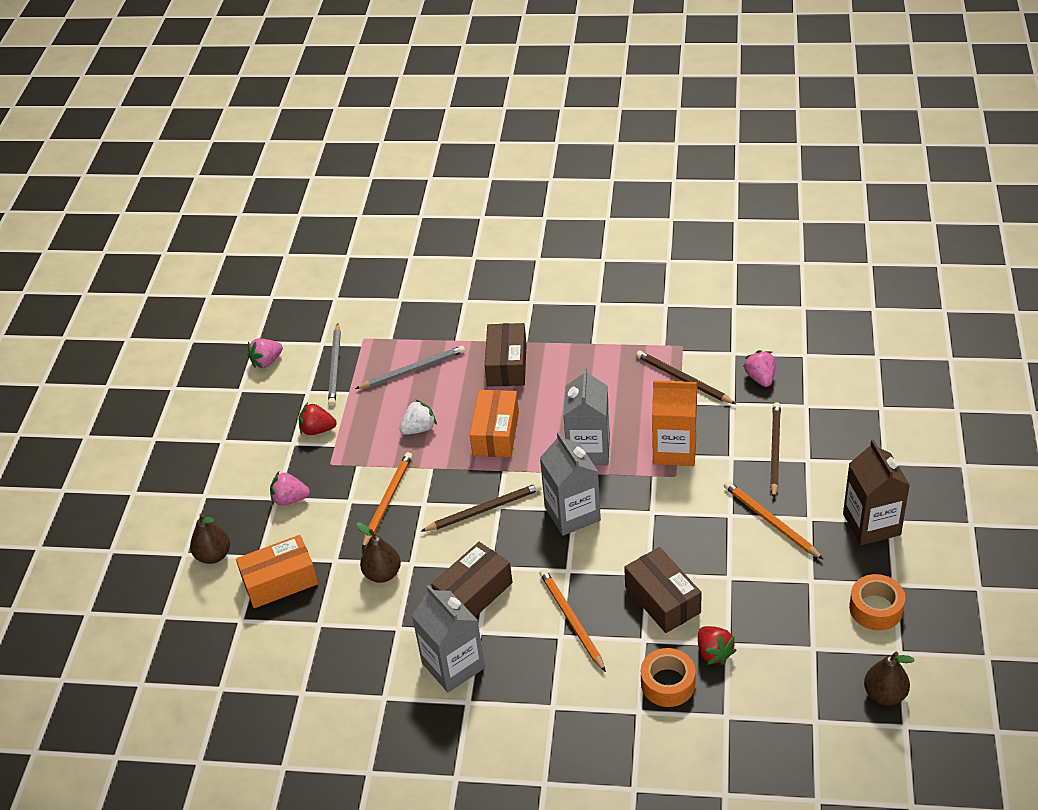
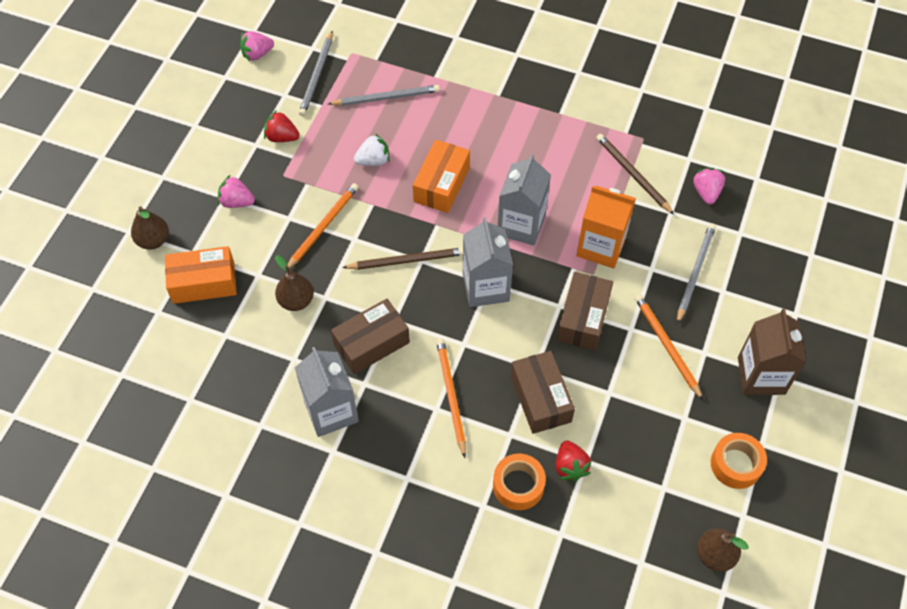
camera: 10 degrees right, 15 degrees up
(507, 365) = (473, 115): brown box -> brown box (583, 318)
(775, 450) = (695, 272): brown pencil -> grey pencil

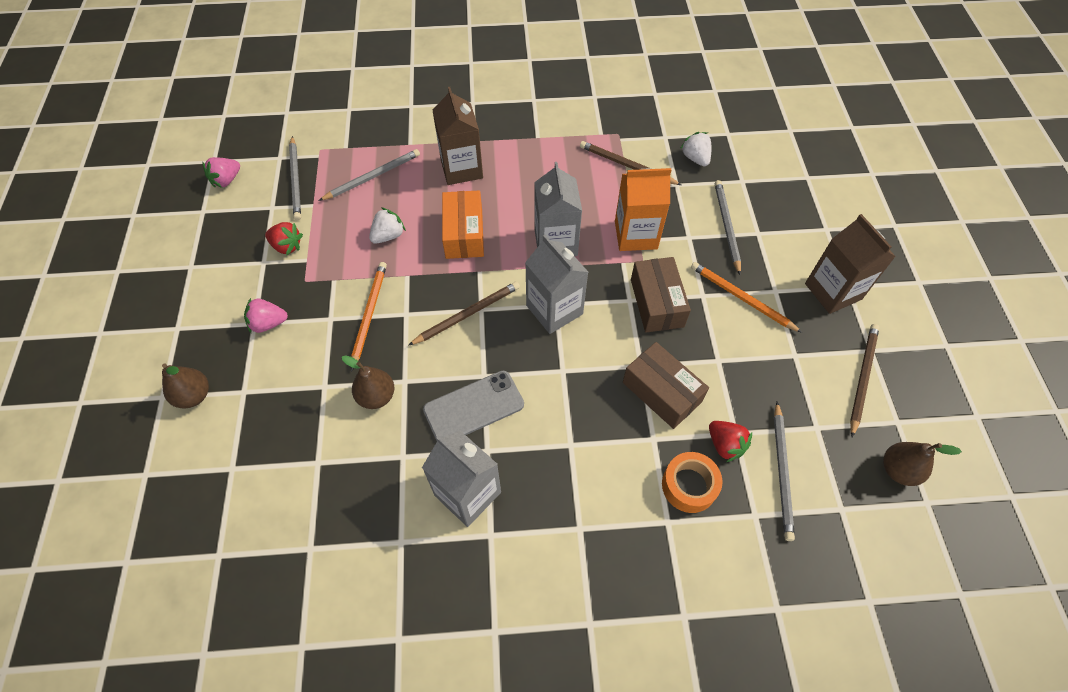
camera: 25 degrees left, 0 degrees up
(204, 282) = (269, 417): orange box -> none
(282, 137) = (287, 246): red strawberry -> red strawberry turned 150 degrees counterclockwise
(371, 343) = (474, 407): brown box -> grey phone
(451, 396) = (577, 425): orange pencil -> none
(471, 119) = (461, 169): none -> brown carton
(607, 510) = (782, 472): none -> grey pencil
(706, 192) = (695, 158): pink strawberry -> white strawberry
(736, 464) = (862, 378): orange tape -> brown pencil

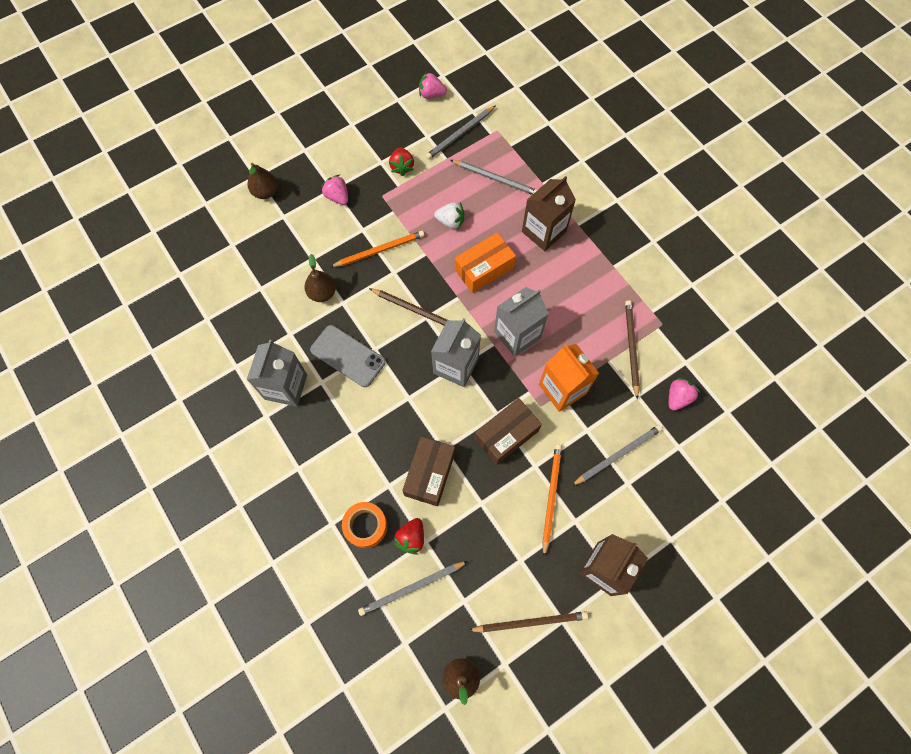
camera: 60 degrees right, 10 degrees up
(695, 158) = (677, 397): white strawberry -> pink strawberry

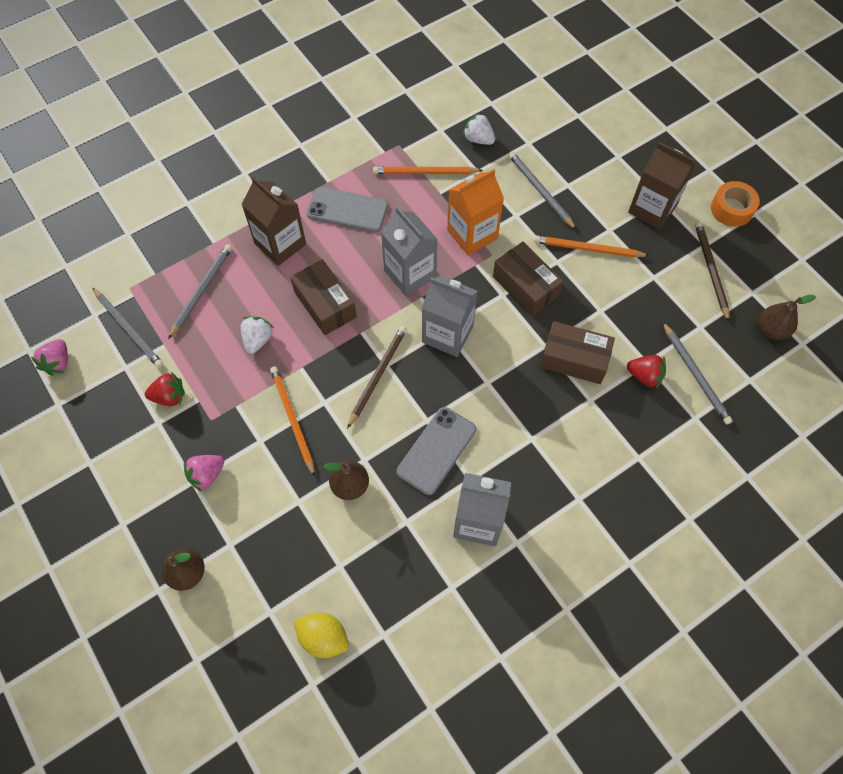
camera: 90 degrees left, 5 degrees down
(210, 279) = (323, 637): none -> yellow lemon
(366, 526) = (637, 422): orange tape -> orange tape (731, 209)
(484, 269) = (325, 304): orange box -> brown box
(583, 282) = (347, 210): none -> grey phone
(631, 348) = (425, 172): brown pencil -> orange pencil
(677, 397) = (478, 139): pink strawberry -> white strawberry

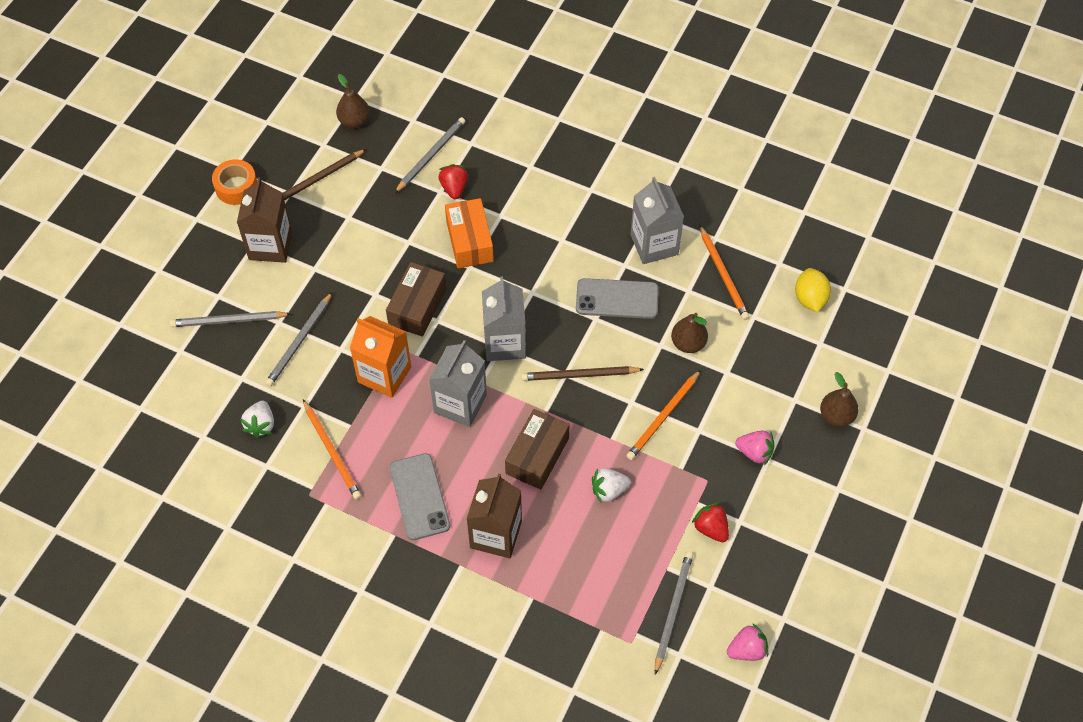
camera: 120 degrees left, 5 degrees down
(202, 291) = (591, 572): grey pencil -> grey pencil (228, 321)
(574, 359) = (469, 241): brown box -> orange box
(588, 249) = (346, 277): orange pencil -> orange pencil (723, 275)

